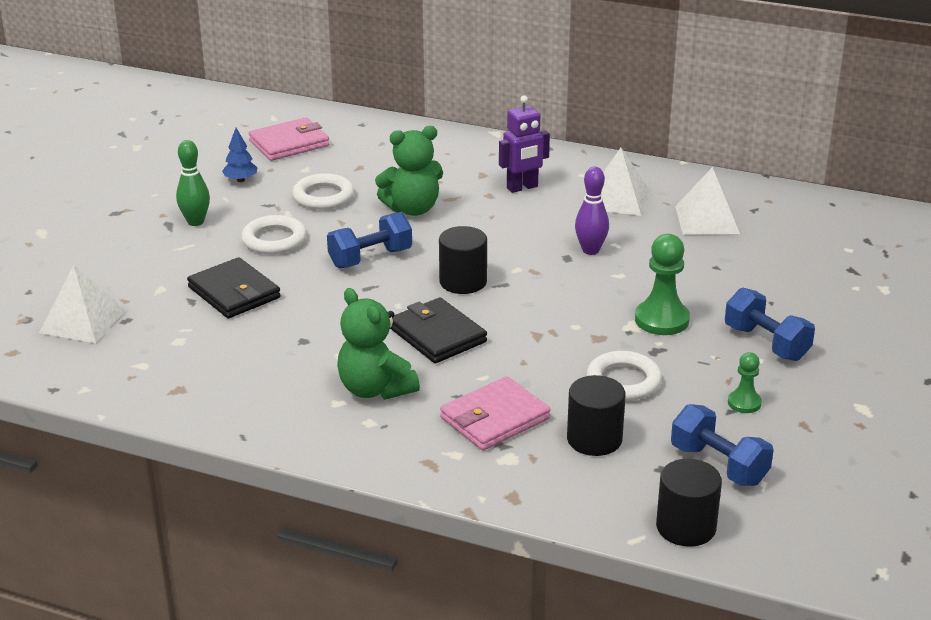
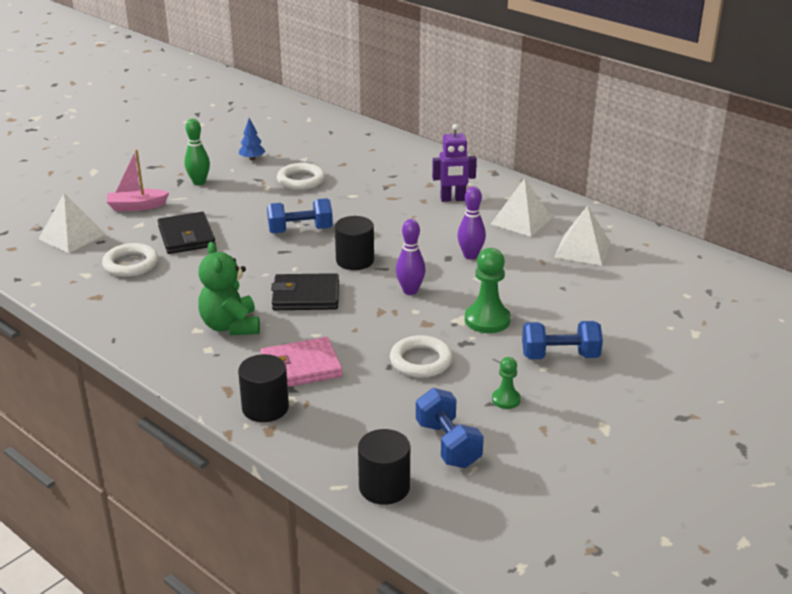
camera: 20 degrees right, 0 degrees up
(138, 267) = (137, 206): none -> pink boat
(274, 240) = (243, 204): white ring -> white ring (130, 264)
(289, 143) = (305, 139): pink wallet -> none
(412, 209) = (358, 200): green teddy bear -> none
(437, 335) = (306, 296): black wallet -> black wallet turned 75 degrees counterclockwise
(553, 304) = (410, 291): none -> purple bowling pin
(594, 439) = (364, 400): black cylinder -> black cylinder (265, 408)
(766, 343) = (560, 356): blue dumbbell -> blue dumbbell turned 75 degrees counterclockwise

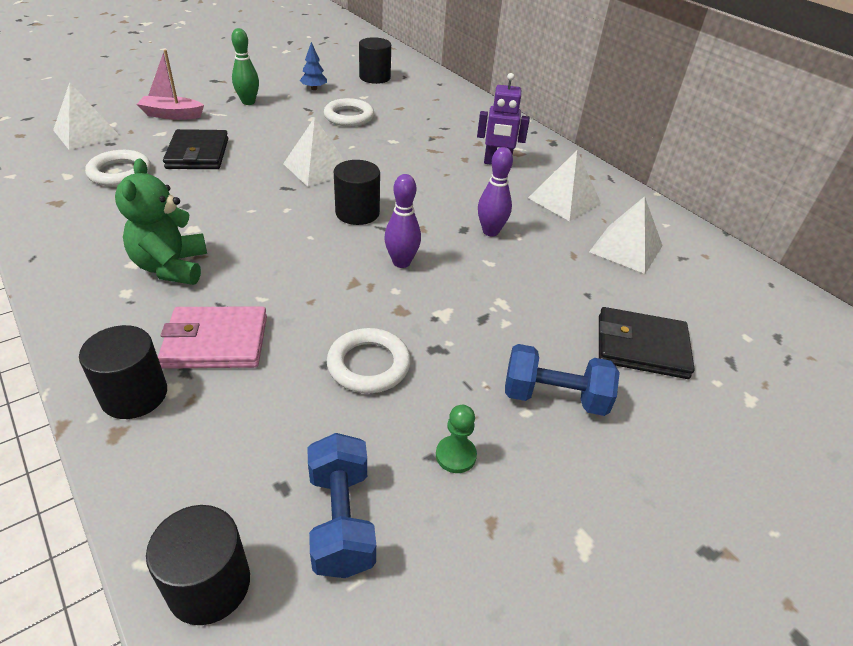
camera: 10 degrees right, 10 degrees up
(300, 230) = (318, 168): blue dumbbell -> white pyramid
(303, 138) = (375, 77): none -> black cylinder
(306, 296) = (279, 245): black wallet -> black wallet (641, 346)
(487, 320) = (478, 321): green pawn -> none

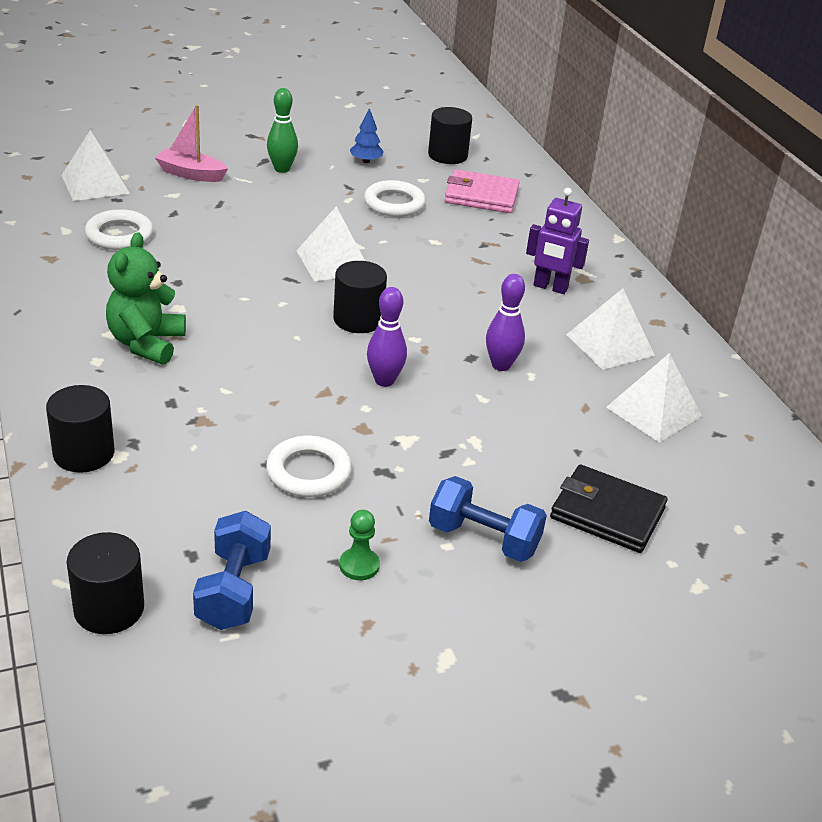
camera: 15 degrees right, 5 degrees down
(198, 153) = (206, 225): black wallet -> none
(216, 342) = (169, 422): pink wallet -> pink wallet (481, 196)

